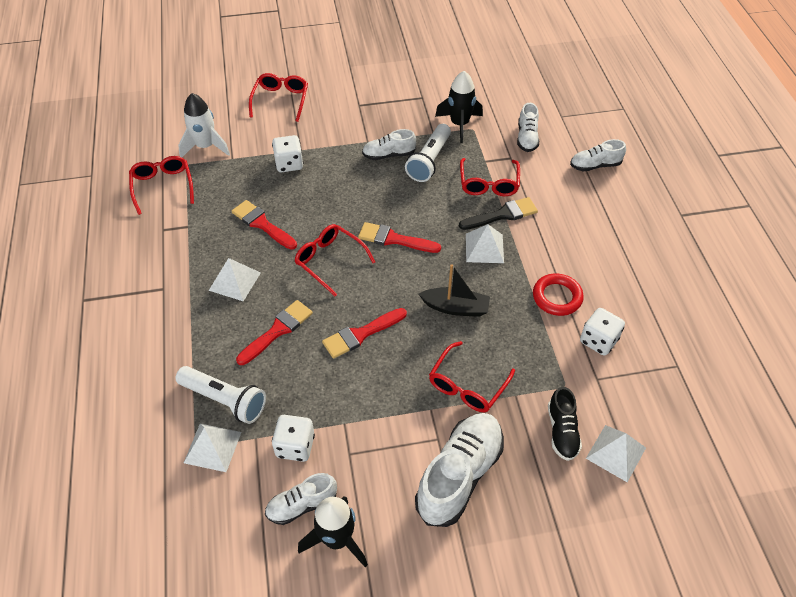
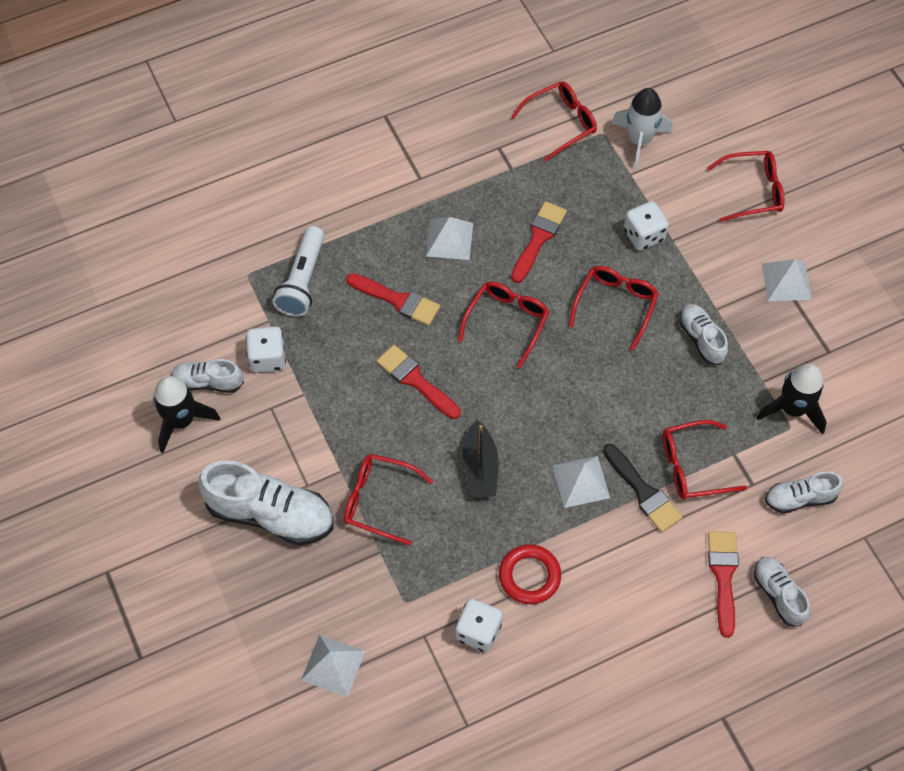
camera: 75 degrees right, 10 degrees up
(212, 447) = (250, 288): white pyramid -> white pyramid (786, 281)
(302, 505) = (208, 382): white shoe -> white shoe turned 45 degrees counterclockwise
(342, 193) = (615, 305): none -> red glasses
(394, 239) = (561, 379): red brush -> red brush (723, 576)
(429, 161) = (708, 388): white flashlight -> none
(562, 431) = (346, 606): black shoe -> none

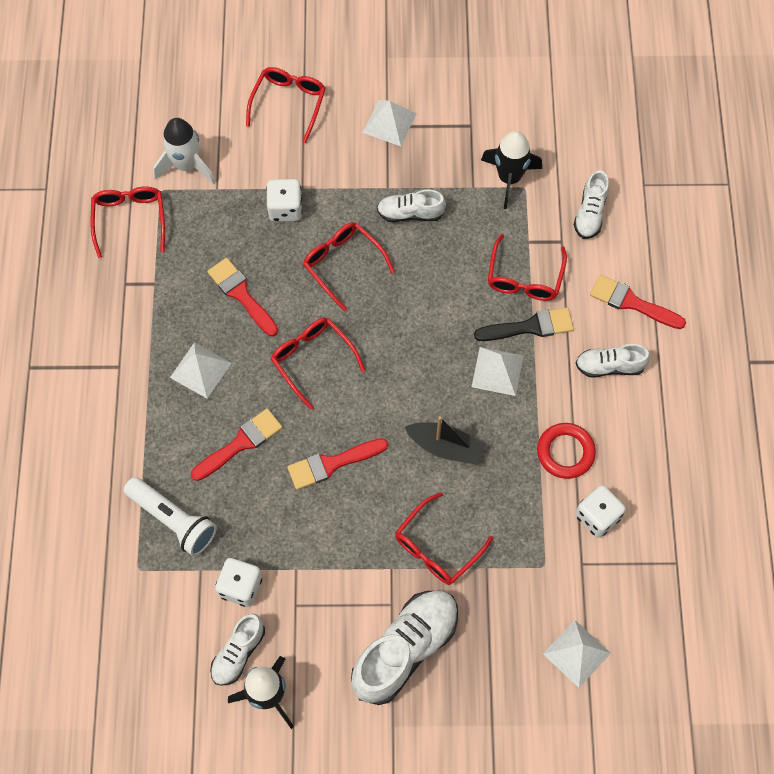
camera: 65 degrees left, 5 degrees up
(778, 594) = (664, 270): white shoe -> white shoe (609, 366)

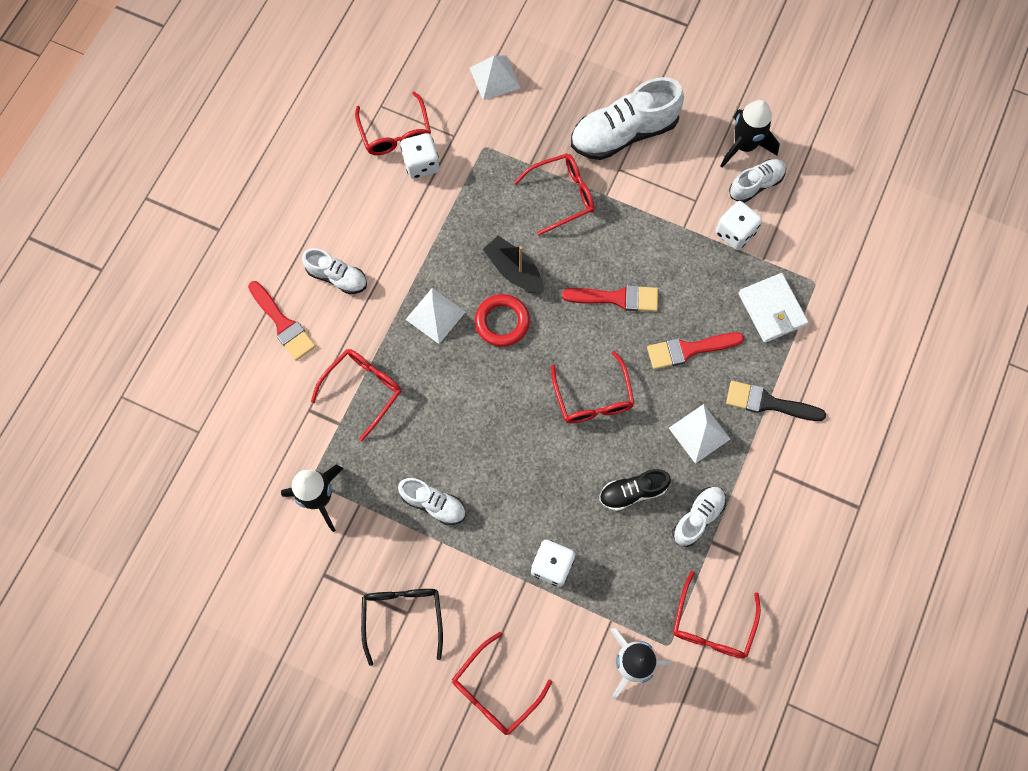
camera: 155 degrees left, 5 degrees up
(173, 520) = (772, 309): white flashlight -> white wallet
(241, 294) = (632, 492): red brush -> black shoe
(343, 264) = (523, 479): red glasses -> red glasses (395, 133)
(389, 123) = (403, 616): white pyramid -> black glasses
(530, 327) = (384, 342): black brush -> black brush (768, 403)
(565, 452) = (417, 223): red ring -> red ring (502, 322)
(590, 213) = (266, 426): white shoe -> white shoe (698, 517)

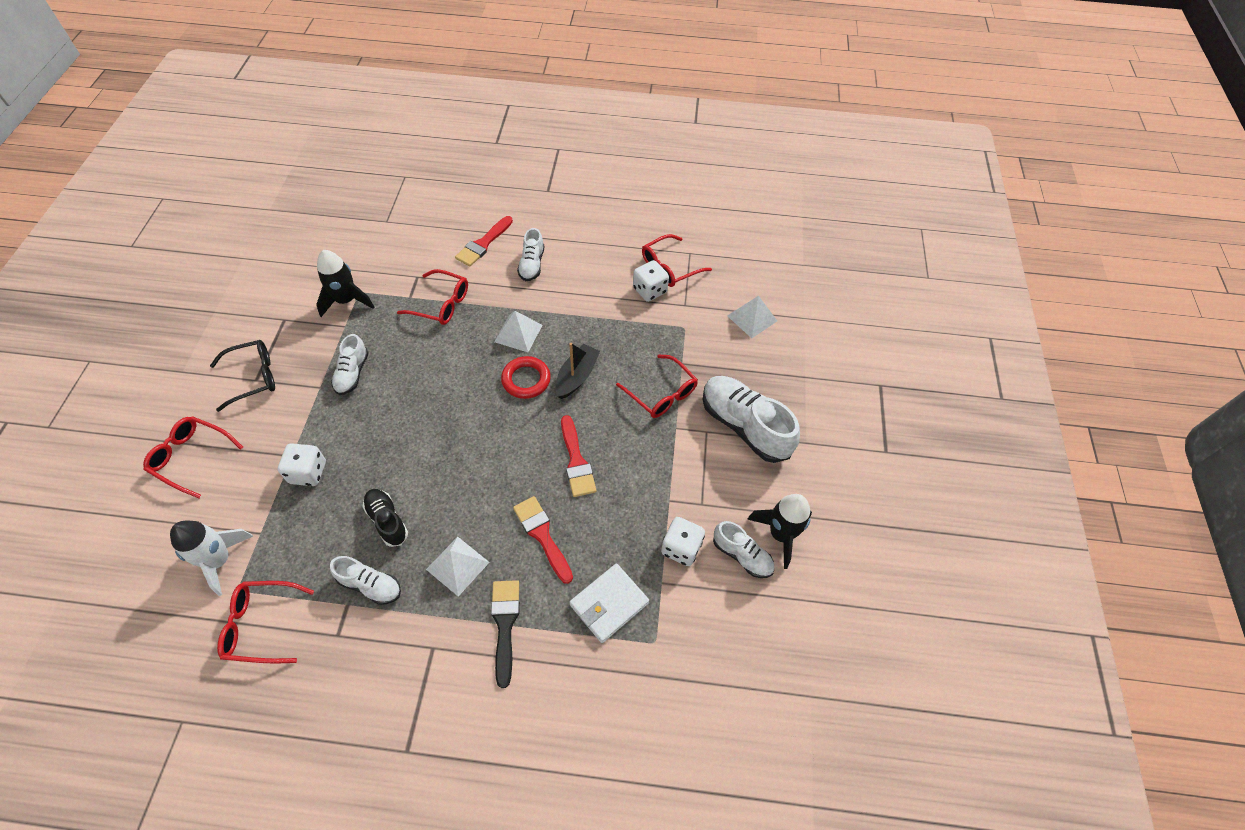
camera: 70 degrees right, 15 degrees down
(593, 398) = (473, 466): red glasses -> none

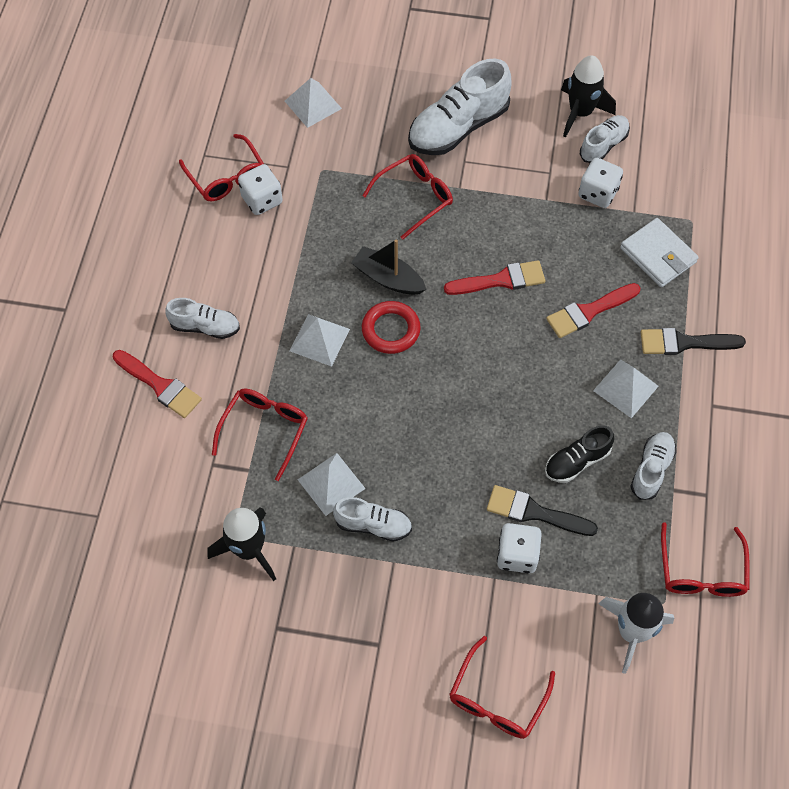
camera: 85 degrees left, 5 degrees up
(253, 377) = (375, 648): black glasses -> none
(344, 486) = (534, 512): none -> black brush
(391, 346) = (331, 484): none -> white pyramid

